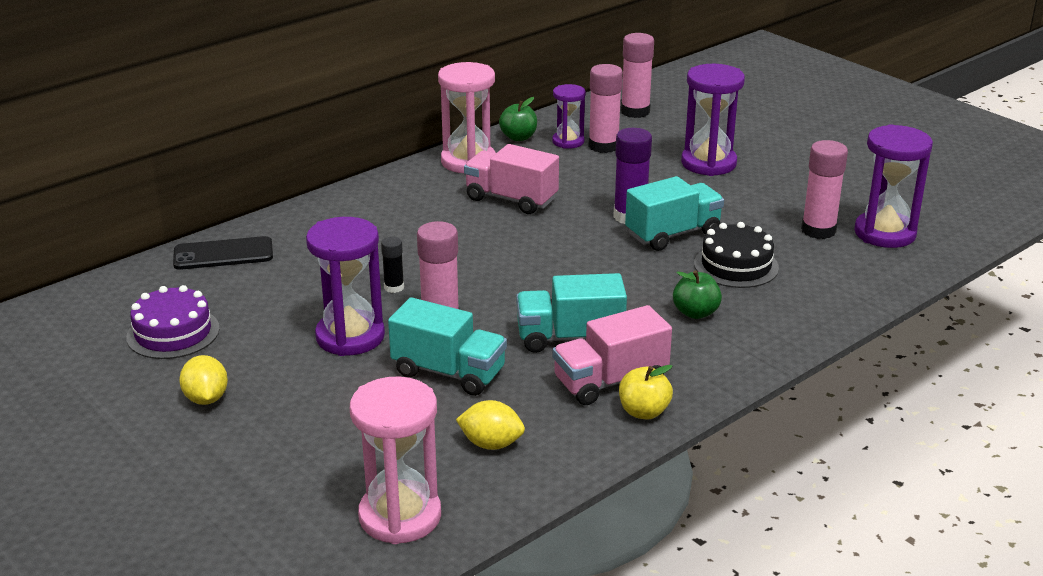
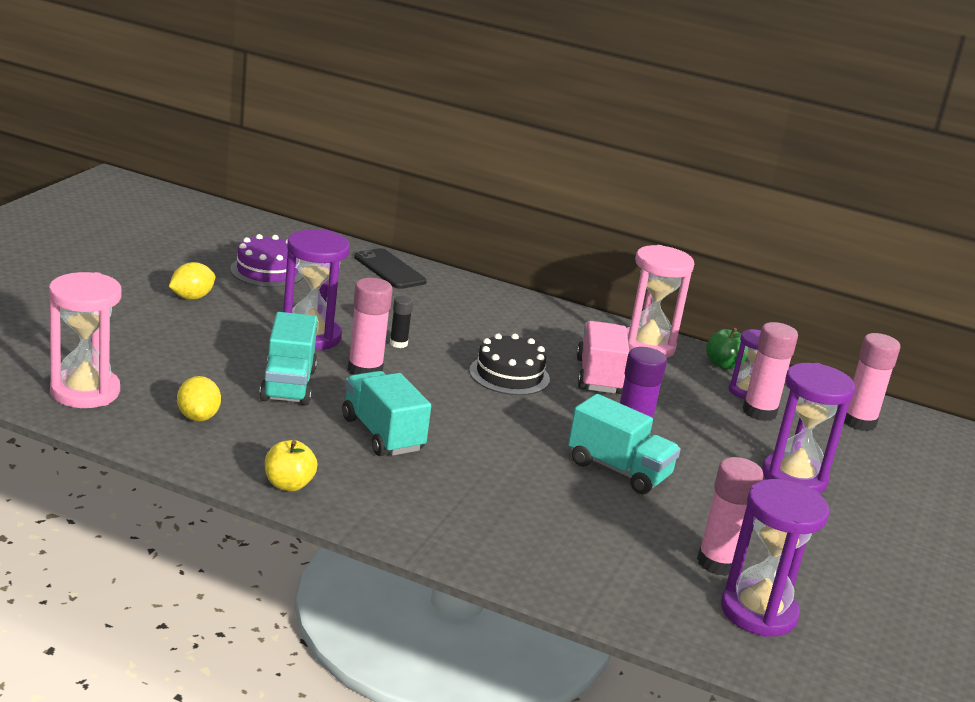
camera: 60 degrees right, 5 degrees down
(610, 381) = (325, 462): pink truck -> none
(695, 313) = (478, 497): green apple -> none
(736, 265) = (590, 514): black cake -> black cake (509, 375)

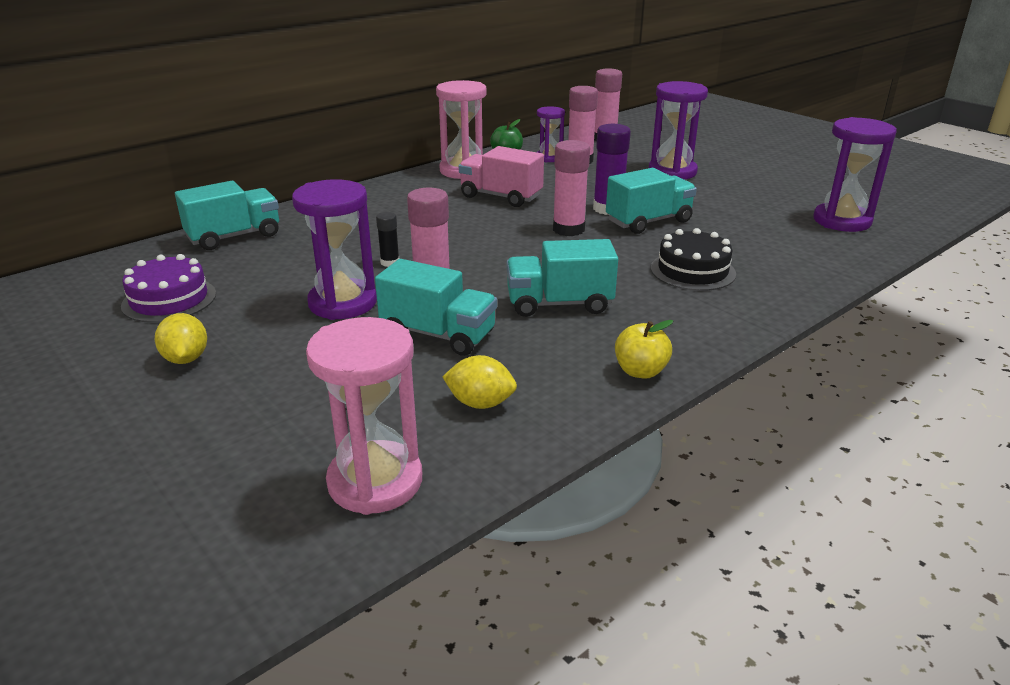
camera: 60 degrees left, 5 degrees up
(389, 269) = (234, 236): black phone -> turquoise truck
(509, 375) = (479, 228): black cake -> black cake (692, 271)
(717, 563) = (780, 219): pink glue stick -> pink glue stick (568, 229)

